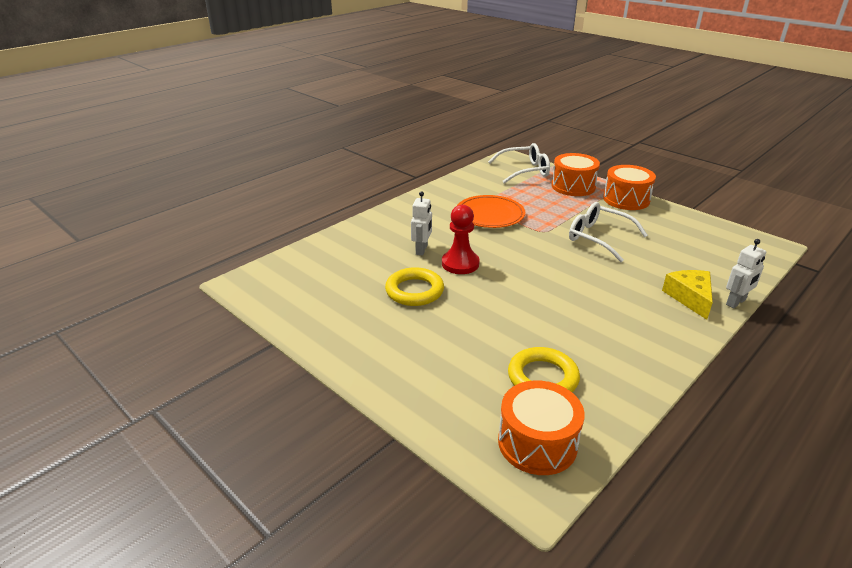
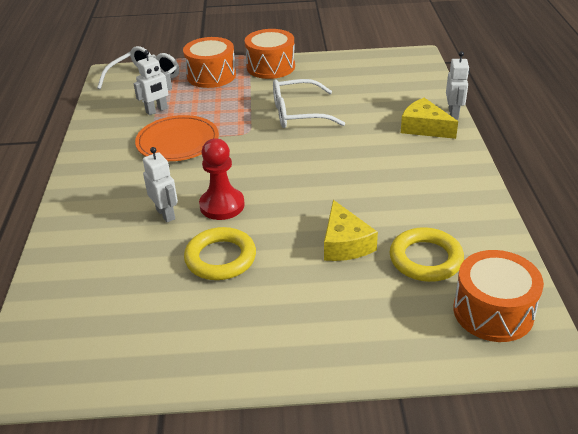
camera: 45 degrees left, 5 degrees up
(501, 331) = (345, 243): none -> yellow cheese
(505, 191) = (157, 110): none -> white robot

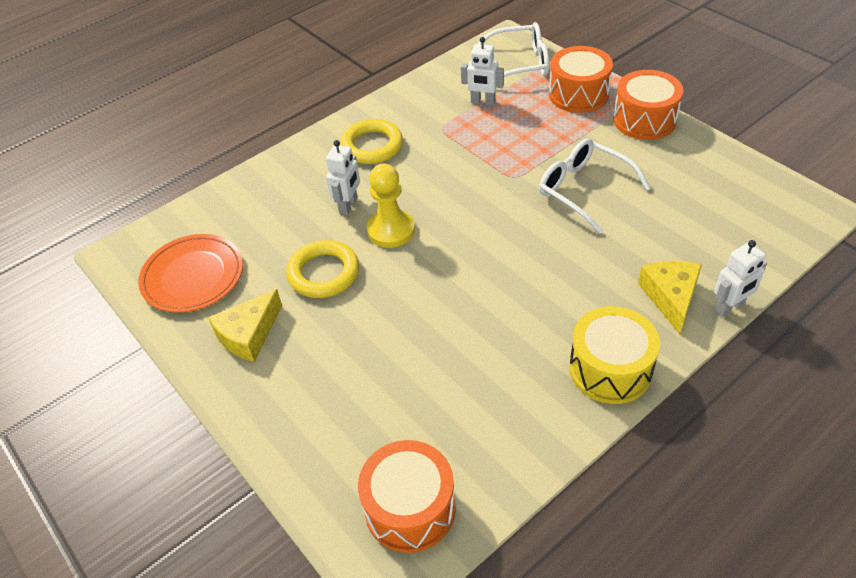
camera: 55 degrees right, 10 degrees up
(177, 142) = (451, 145): orange plate -> orange plate (193, 276)
(222, 205) = (391, 230): red pawn -> yellow pawn
(345, 243) = (413, 342): yellow cheese -> yellow cheese (248, 334)
(425, 259) = (443, 415): yellow ring -> yellow ring (372, 146)
(456, 174) = (610, 369): none -> yellow drum

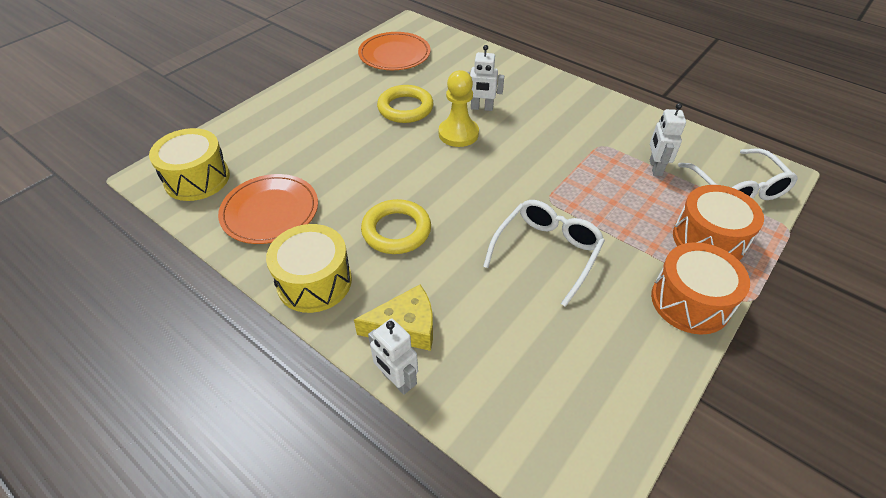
camera: 75 degrees right, 0 degrees up
(248, 334) = (344, 86): yellow cheese -> none
(372, 146) = (558, 109): yellow ring -> yellow ring (396, 230)
(410, 508) = (197, 179): orange drum -> yellow drum
(492, 415) = (270, 211): none -> orange plate

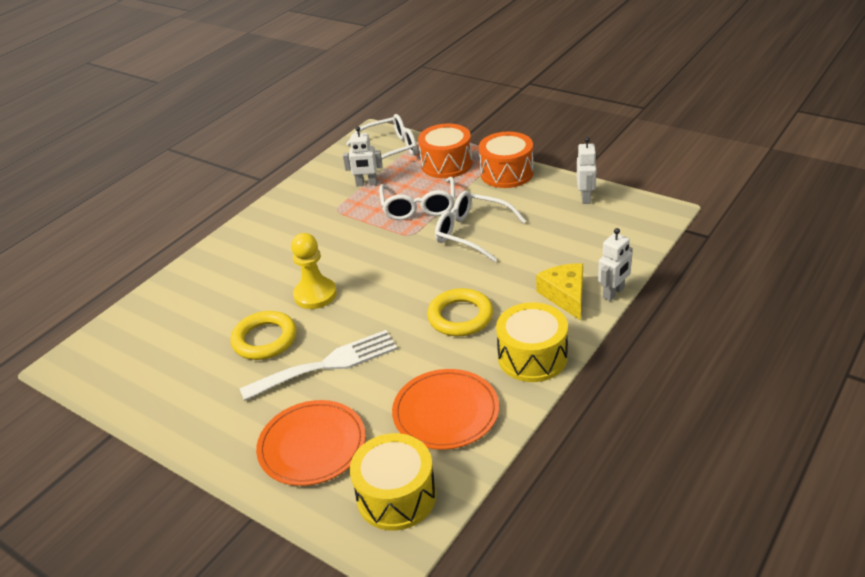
camera: 90 degrees left, 10 degrees down
(360, 142) = (327, 364): none -> white fork
(394, 54) = (142, 367): orange plate -> orange plate (312, 445)
(481, 108) = (271, 283): white robot -> white robot (586, 198)
(606, 209) = (419, 206): none -> white glasses

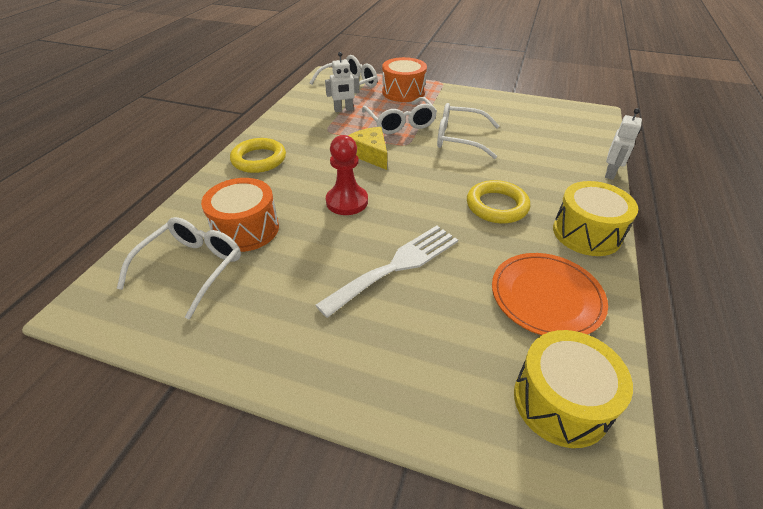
camera: 20 degrees left, 5 degrees up
(154, 343) = (191, 269): none -> white glasses
(265, 339) = (316, 249): yellow ring -> yellow ring (259, 159)
(312, 445) = (430, 357): orange plate -> none
(315, 295) = (347, 202): yellow pawn -> red pawn
(506, 173) = (457, 95): orange drum -> orange drum (246, 229)
(565, 296) = (573, 179): yellow cheese -> yellow cheese (370, 154)
(586, 198) = (531, 107): white robot -> none

